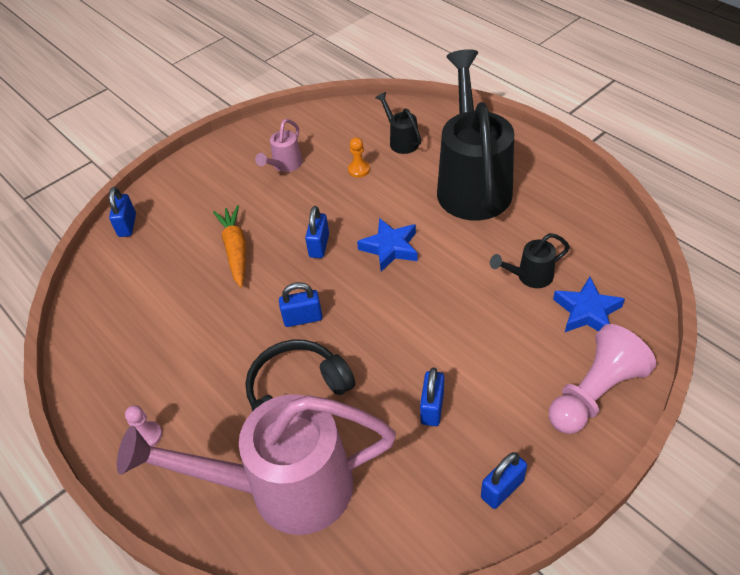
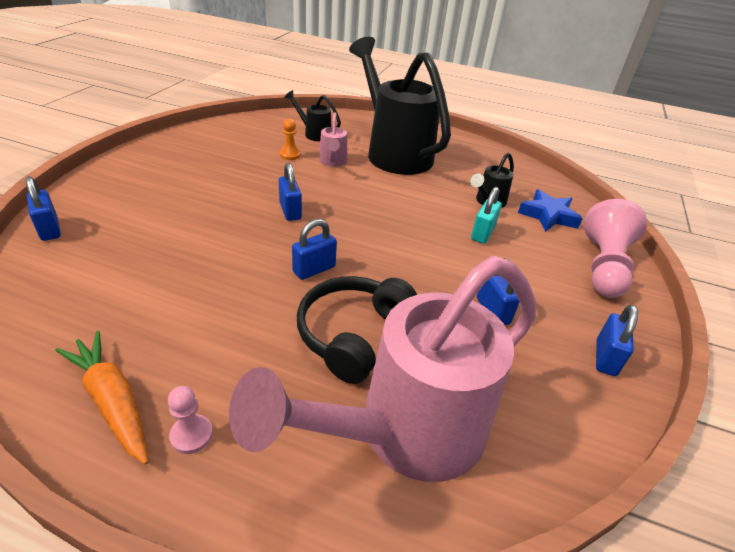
camera: 35 degrees left, 10 degrees down
(236, 250) = (202, 229): orange carrot -> orange carrot (112, 401)
(285, 165) = (215, 160): pink watering can -> pink watering can (332, 162)
(390, 248) = (359, 202): blue star -> none
(490, 317) = (482, 233): none -> turquoise padlock

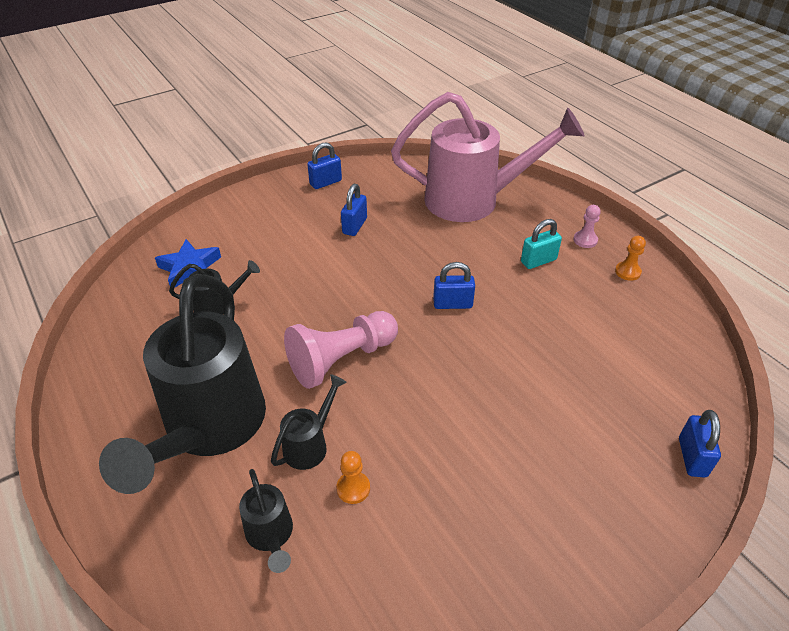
camera: 140 degrees left, 5 degrees up
(112, 401) = (627, 272): orange carrot -> orange pawn
(290, 211) = (427, 377): blue padlock -> none
(332, 162) = (310, 444): pink watering can -> black watering can
(353, 334) = (461, 250): black headphones -> none
(482, 233) = (276, 277): turquoise padlock -> turquoise padlock (538, 261)
(604, 266) = (229, 217): pink pawn -> pink pawn (341, 359)

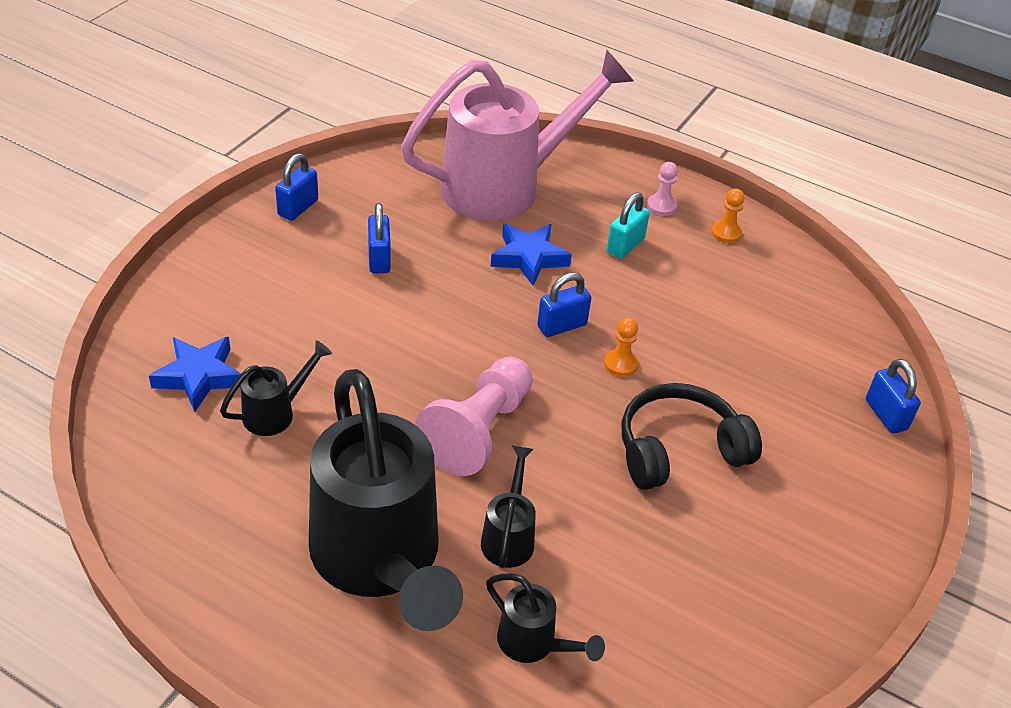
camera: 30 degrees left, 0 degrees up
(353, 488) = (586, 564): orange pawn -> orange pawn (620, 364)
(459, 251) = (529, 258): none -> blue star
(485, 424) = (679, 450): none -> black headphones

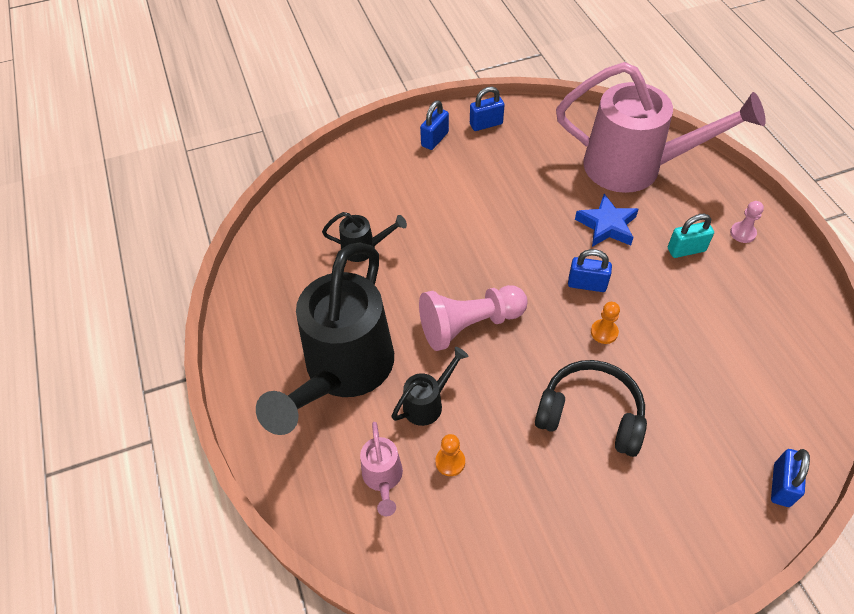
camera: 45 degrees right, 10 degrees up
(199, 376) = (343, 205): blue star -> none
(379, 259) = (506, 180): blue padlock -> blue padlock (434, 139)
(533, 644) = (383, 478): black watering can -> pink watering can
(726, 233) = (777, 277): orange pawn -> orange pawn (450, 462)

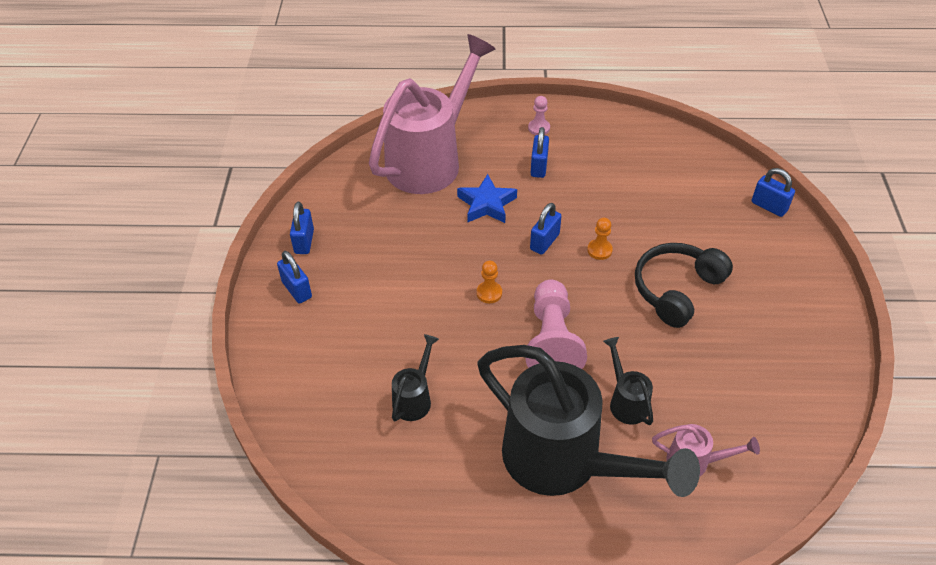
camera: 70 degrees left, 5 degrees down
(450, 462) = (692, 404): orange pawn -> orange pawn (489, 293)
(686, 250) = (539, 167): turquoise padlock -> blue padlock

